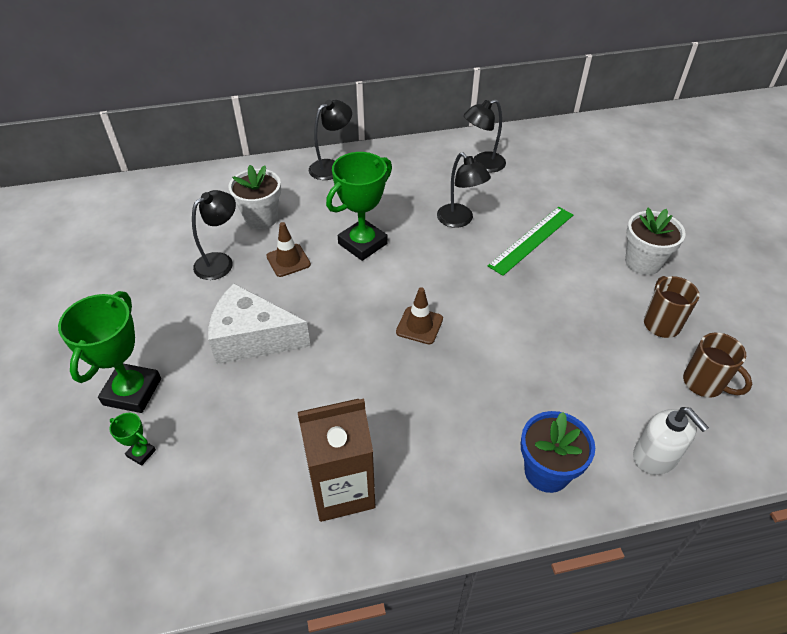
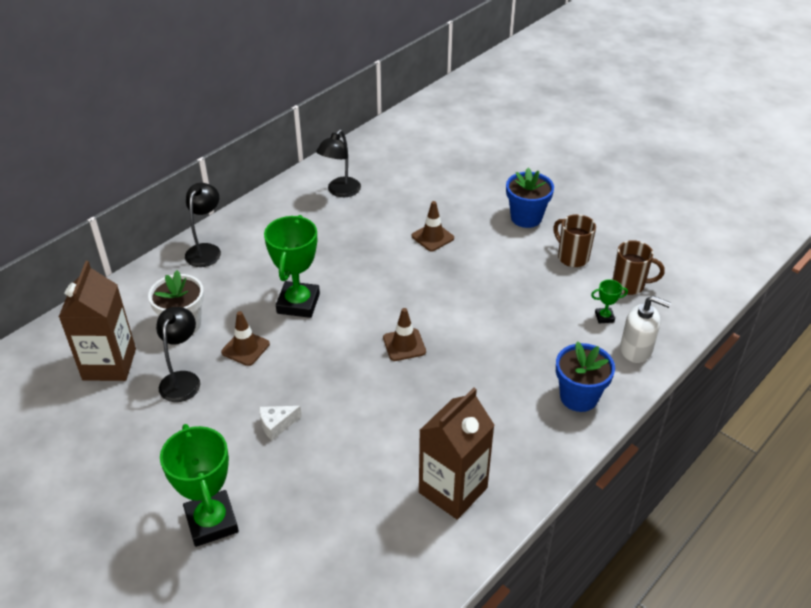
camera: 35 degrees left, 5 degrees down
(141, 453) = (270, 560): green trophy -> green trophy (604, 317)
(183, 223) = (109, 364): none -> brown carton
(253, 338) = (277, 425): white cheese -> white cheese, size x0.44
(459, 220) = (362, 247): black lamp -> none
(531, 240) = (432, 237): green ruler -> brown traffic cone
(643, 262) = (526, 218): white flower pot -> blue flower pot

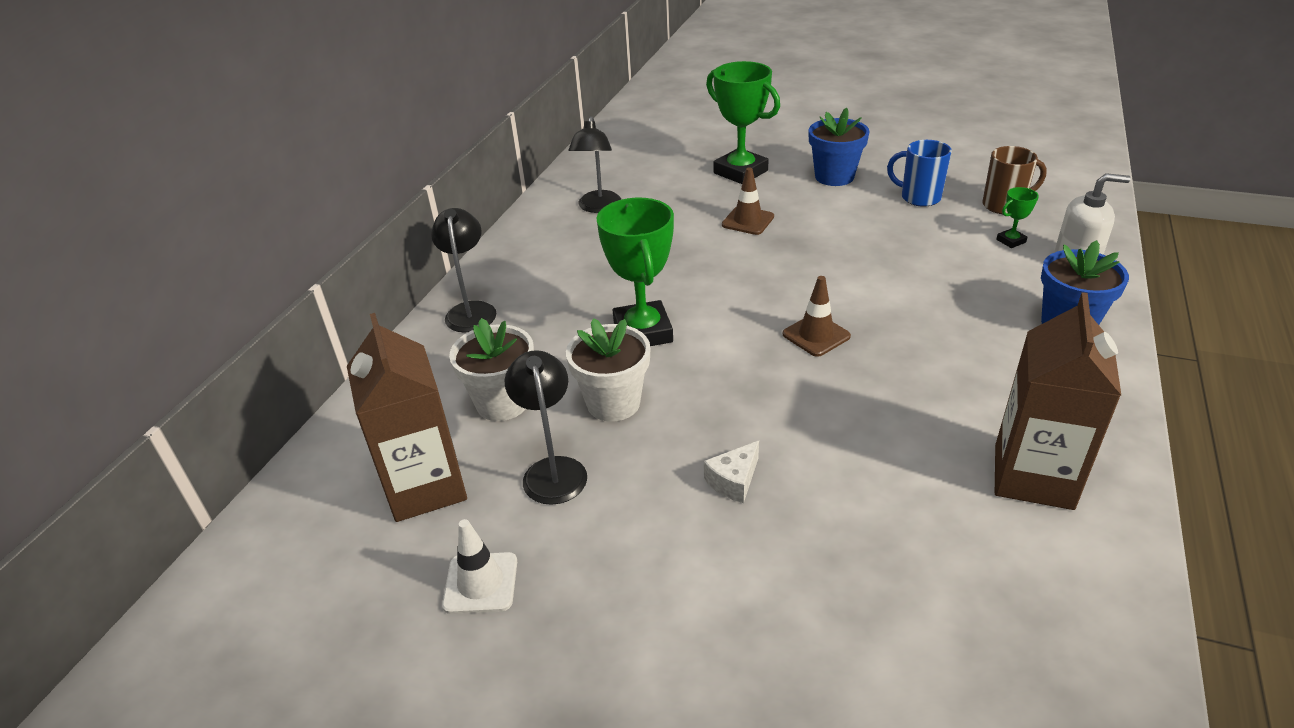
camera: 20 degrees left, 5 degrees down
(103, 432) = (481, 583): none -> white traffic cone
(211, 522) = (748, 648): green trophy -> green trophy (740, 172)
(245, 348) = (613, 403): brown traffic cone -> white flower pot
(572, 257) = (919, 197): brown mug -> blue mug

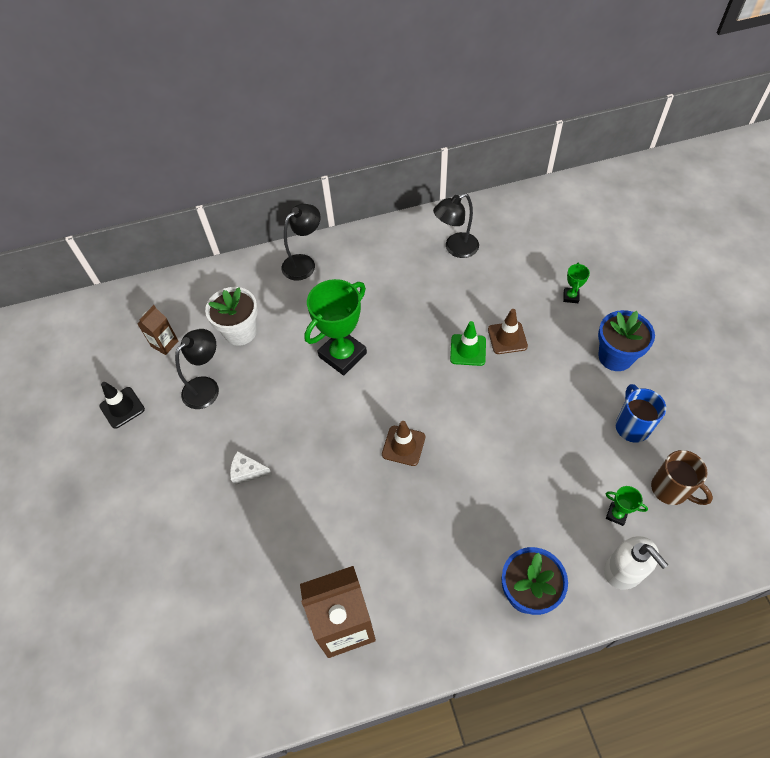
camera: 55 degrees right, 20 degrees up
(425, 487) = (164, 344): brown carton -> brown carton, size x0.50
(481, 583) = (122, 407): white traffic cone -> black traffic cone
(613, 403) = (272, 380): white flower pot -> none
(735, 248) = (468, 350): none -> green traffic cone
(740, 172) = (570, 297): green trophy -> green trophy, size x0.44

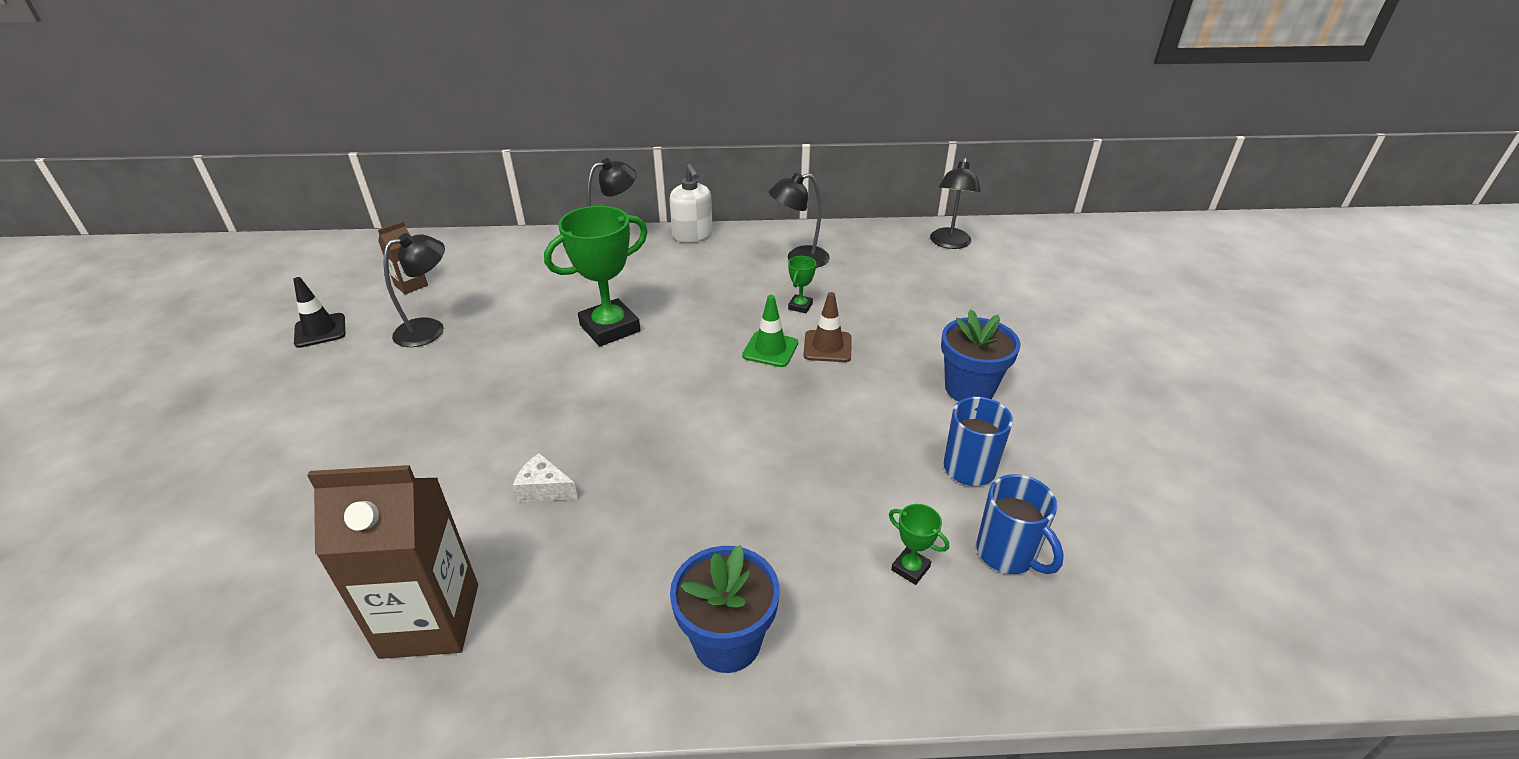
camera: 10 degrees right, 20 degrees down
(240, 332) = (503, 289): white flower pot -> none
(247, 472) = (419, 417): white cheese -> white cheese (544, 489)
(403, 446) = (636, 428): brown traffic cone -> none
(564, 206) = (949, 243): none -> black lamp
(570, 297) = (928, 322): green trophy -> green trophy (800, 306)
(624, 570) = (897, 646): white soap dispenser -> white soap dispenser (692, 235)
(670, 489) = (1007, 554): brown mug -> blue mug

